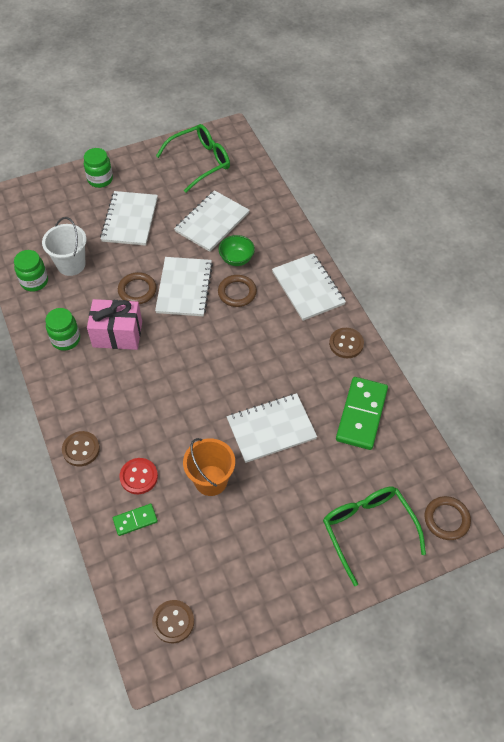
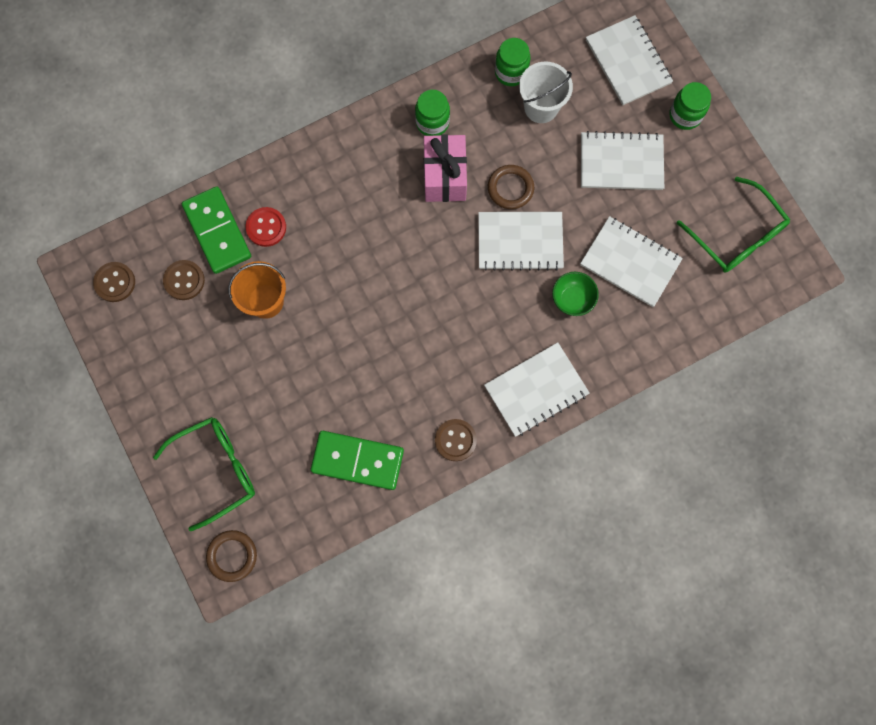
camera: 85 degrees right, 20 degrees up
(81, 449) = (294, 164): brown button -> brown button (184, 280)
(135, 520) = (217, 231): green domino -> green domino, size x1.94
(237, 292) = (519, 304): brown ring -> none
(271, 429) = (332, 359): white notebook -> white notebook (628, 62)

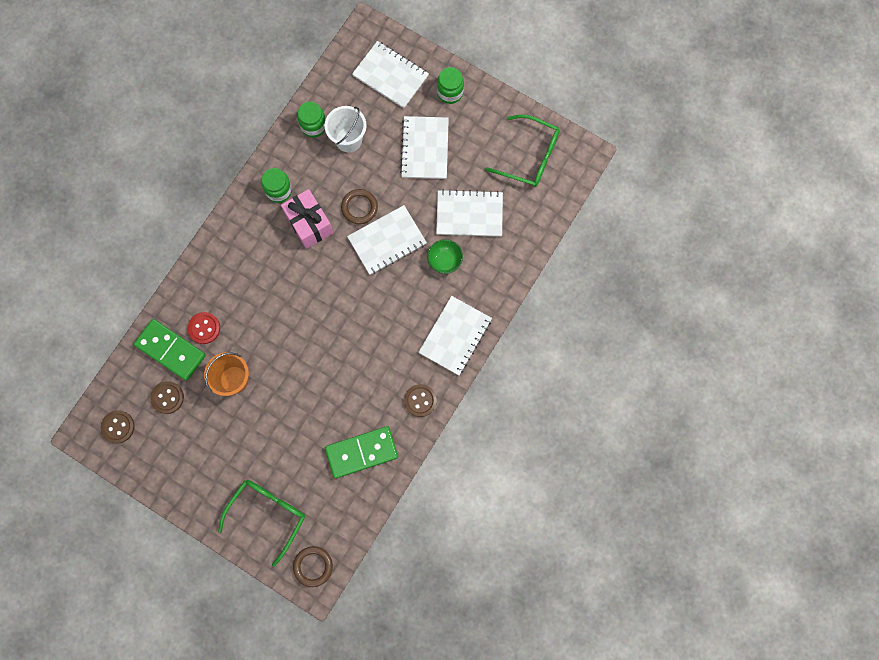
camera: 30 degrees left, 0 degrees up
(621, 162) = (425, 148): white notebook -> white notebook turned 60 degrees counterclockwise

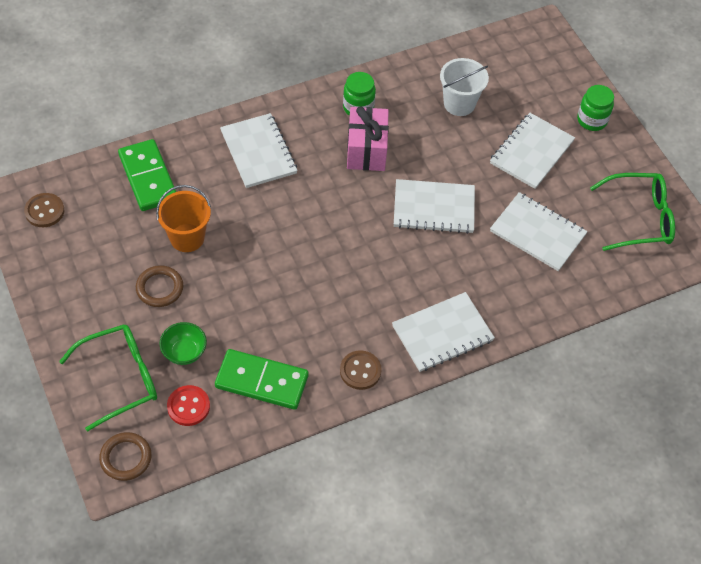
camera: 30 degrees right, 20 degrees down
(167, 397) = (111, 215): brown button -> none
(204, 328) = (194, 178): red button -> red button (188, 406)
(313, 126) = (433, 75): green jar -> none
(359, 207) = (427, 164): brown ring -> brown ring (159, 288)
(390, 76) = (540, 75): white notebook -> white notebook (258, 152)
(444, 260) = (481, 259): green bowl -> green bowl (184, 352)
(529, 156) = (638, 218): green glasses -> green glasses turned 60 degrees counterclockwise

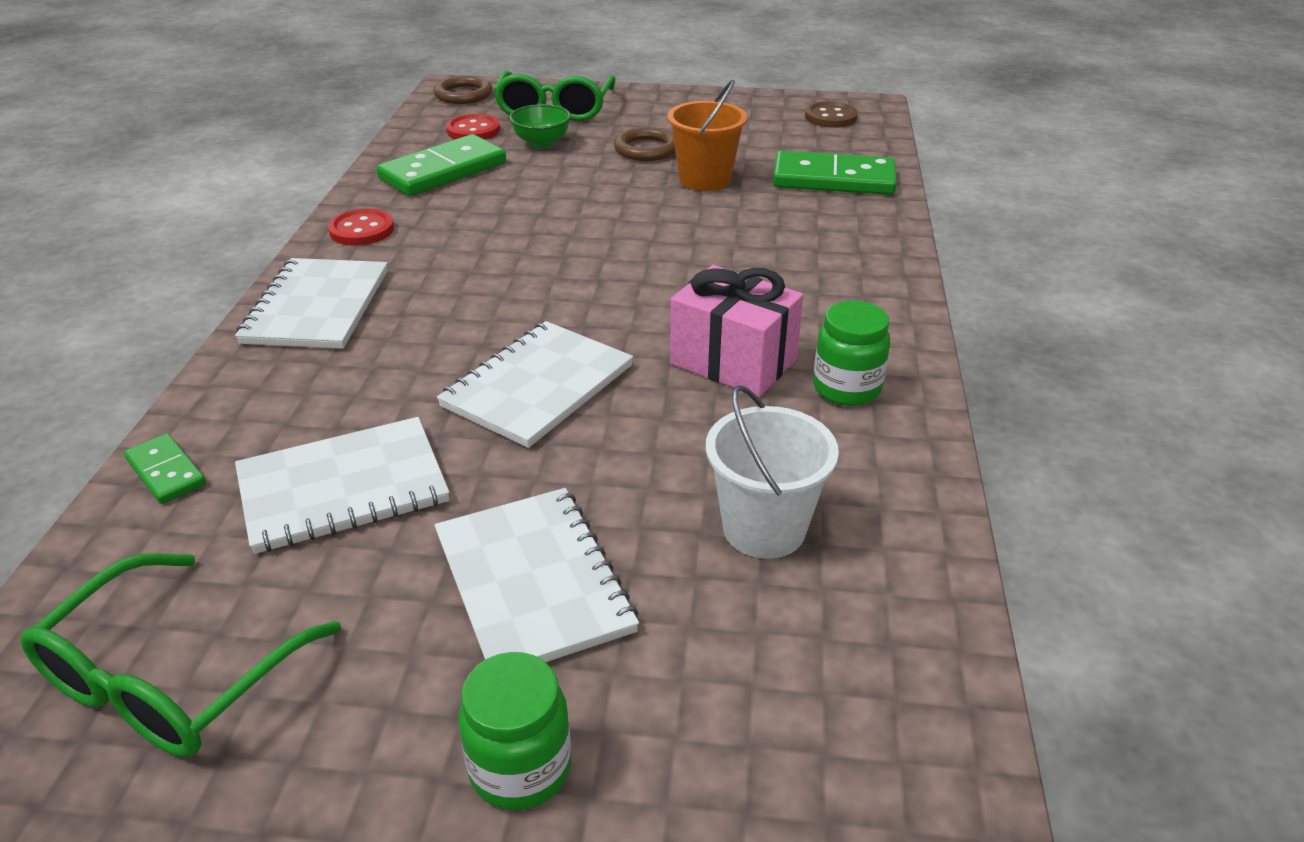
camera: 125 degrees right, 20 degrees down
(258, 152) = (814, 264): white notebook -> none
(360, 371) = (362, 230): brown button -> red button
(577, 296) = (166, 472): none -> green domino

